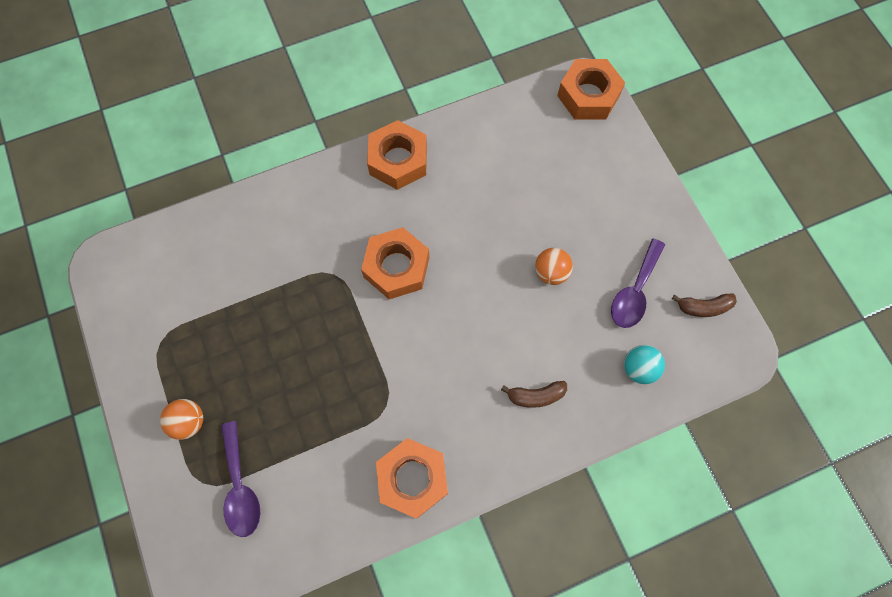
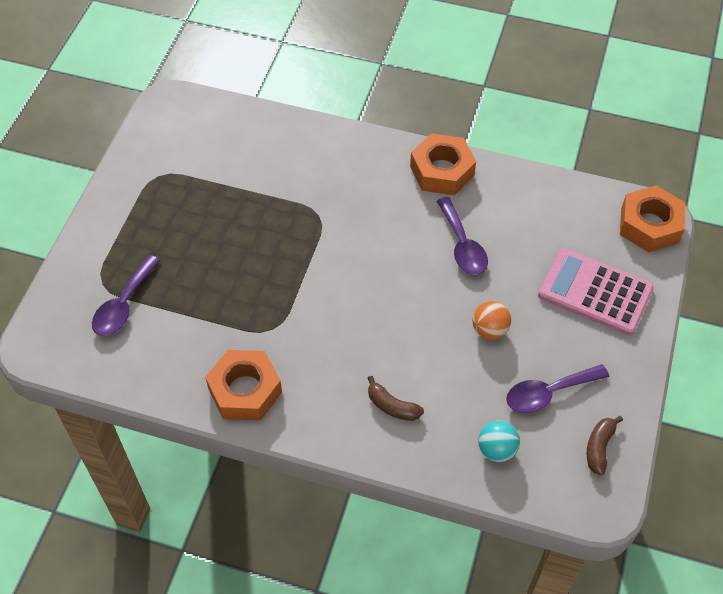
camera: 40 degrees right, 15 degrees down
(189, 421) = (130, 239): orange ball -> none
(396, 267) = (370, 242): orange nut -> none
(470, 215) = (462, 245): none -> purple spoon
(597, 181) = (595, 292): none -> pink calculator
(703, 307) = (599, 447): brown banana -> brown banana turned 75 degrees clockwise

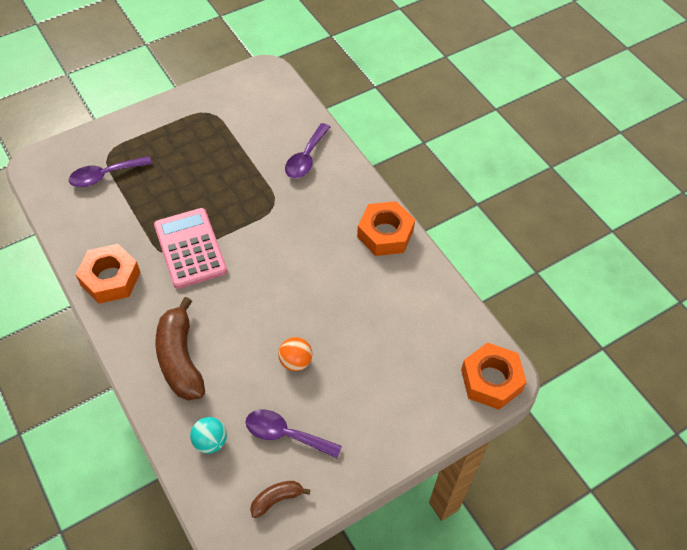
camera: 40 degrees right, 0 degrees up
(392, 406) = (180, 359): brown banana -> brown banana, size x1.99
(462, 245) = (342, 293): purple spoon -> purple spoon (306, 158)
(595, 292) = (396, 395): pink calculator -> pink calculator (190, 248)

